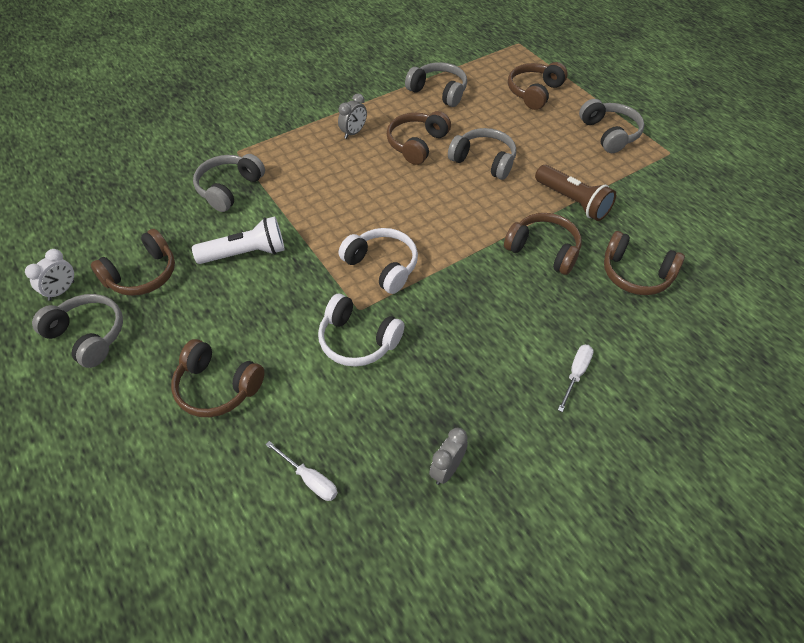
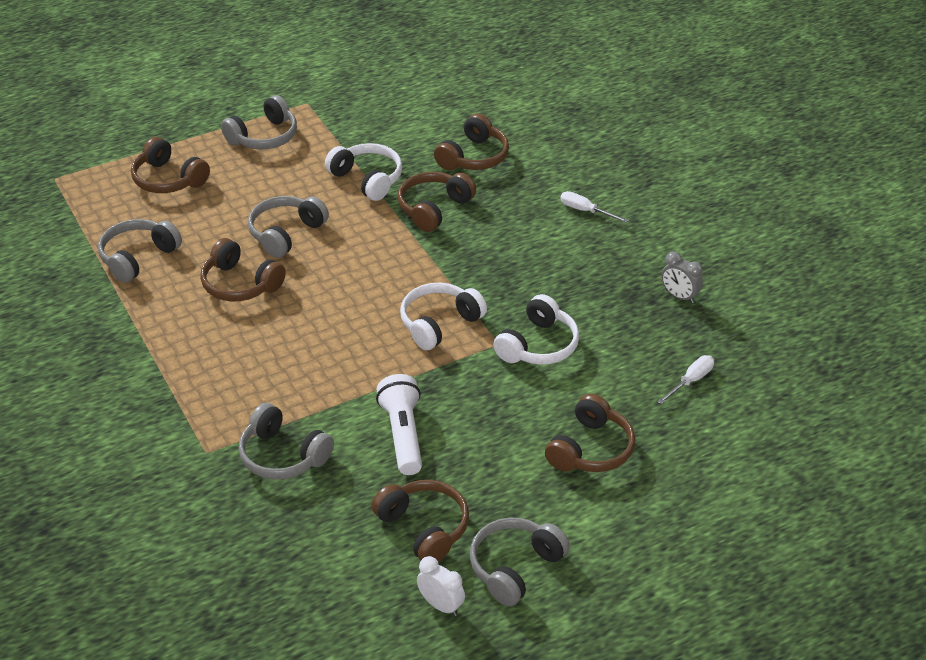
camera: 85 degrees left, 10 degrees down
(353, 133) = (200, 338): grey clock -> none
(573, 201) = (367, 179): brown flashlight -> white headphones
(609, 134) = (264, 137): grey headphones -> grey headphones turned 150 degrees clockwise

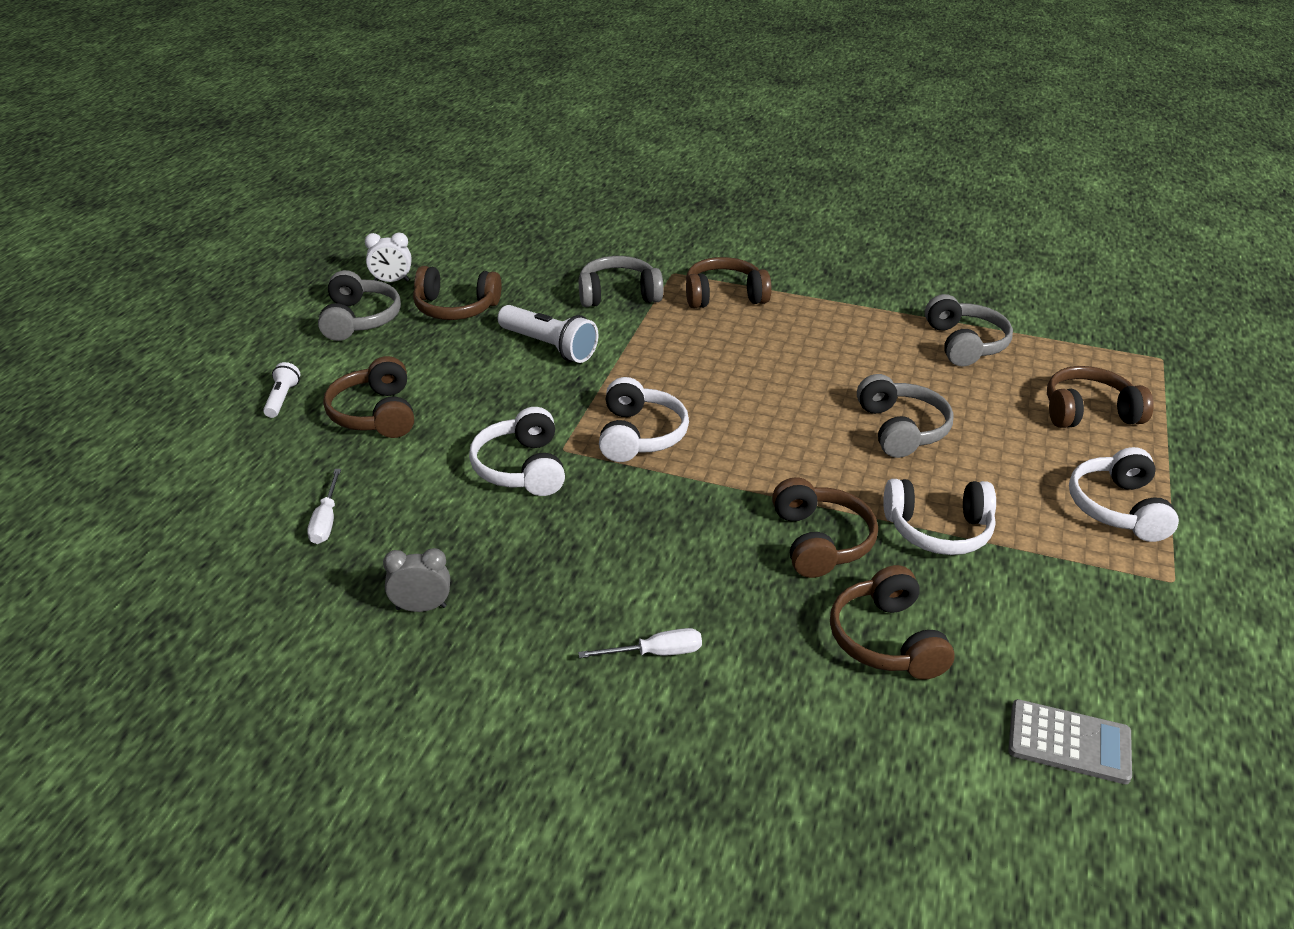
camera: 135 degrees right, 5 degrees down
(240, 284) = (853, 370): brown headphones -> brown headphones (724, 296)
(264, 137) = (1117, 508): grey headphones -> white headphones
(462, 92) = (1069, 742): none -> grey calculator
(646, 508) = (282, 399): none -> white flashlight

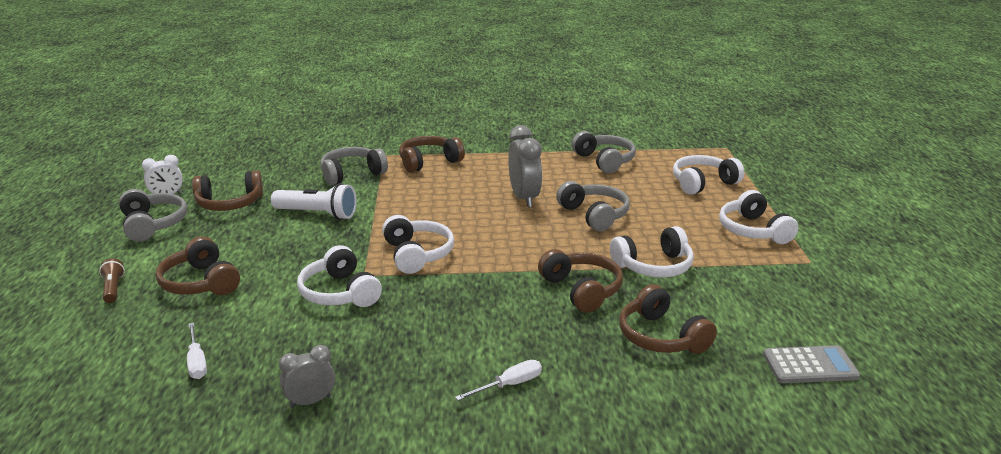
camera: 20 degrees left, 10 degrees down
(282, 399) = (113, 288): white flashlight -> brown flashlight
(820, 380) = (524, 198): none -> grey clock
(1088, 412) = (703, 183): brown headphones -> white headphones

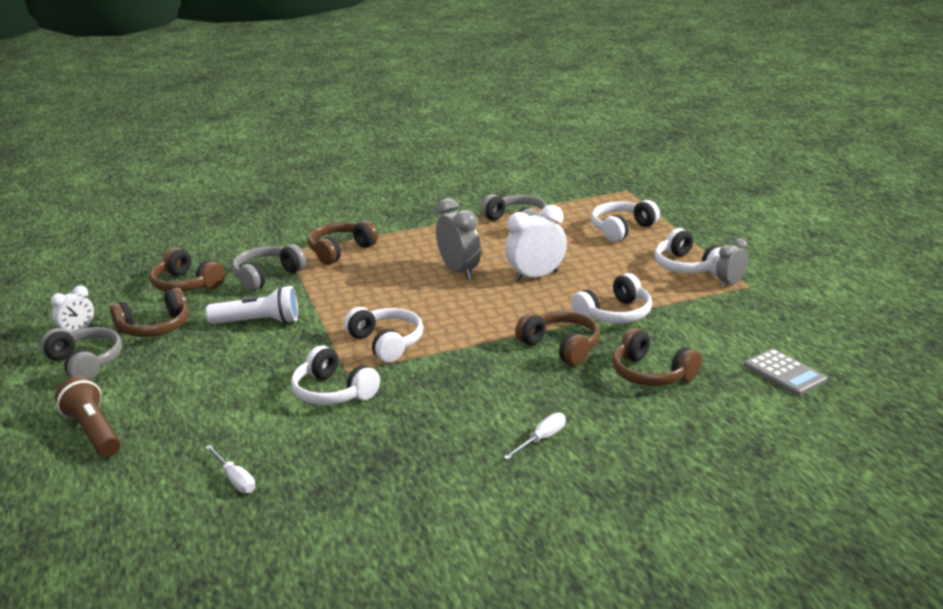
camera: 15 degrees left, 0 degrees up
(113, 288) = (93, 432): brown flashlight -> brown flashlight, size x1.81
(200, 283) = (183, 409): brown headphones -> brown headphones (186, 284)
(310, 401) = (370, 489): grey clock -> grey clock (730, 283)
(594, 215) = (536, 276): grey headphones -> white clock
(810, 365) = (784, 373): grey calculator -> grey calculator turned 75 degrees clockwise

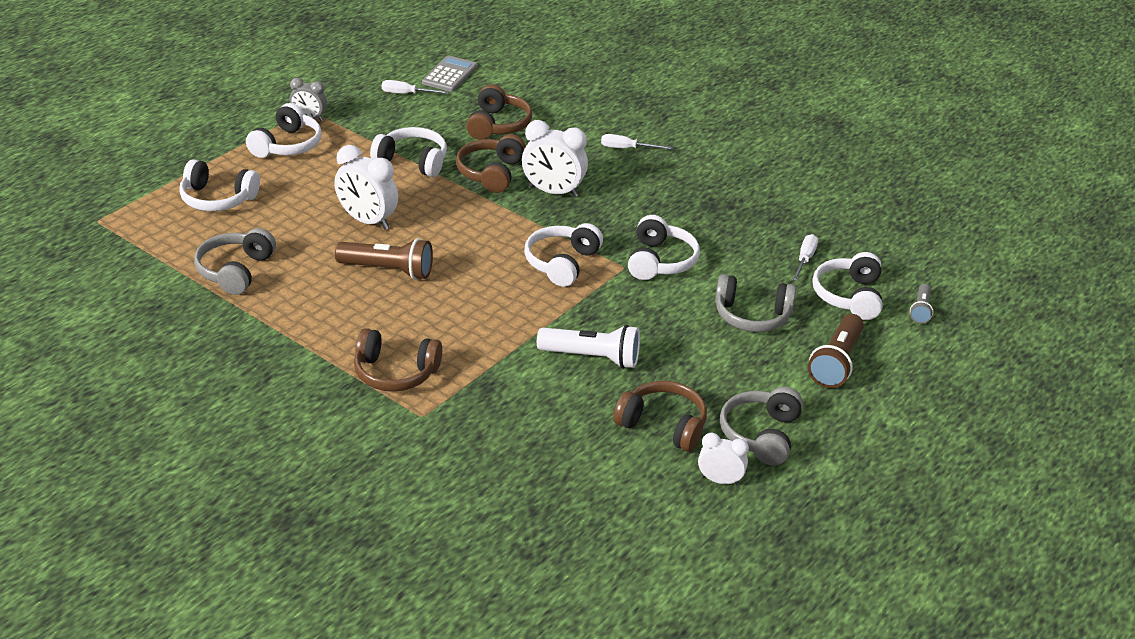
camera: 125 degrees left, 10 degrees up
(74, 520) = (921, 310): none -> grey flashlight
(152, 482) = (849, 296): none -> white headphones
(186, 284) = (562, 456): brown headphones -> none
(258, 322) = (592, 358): white flashlight -> white flashlight turned 135 degrees clockwise
(267, 276) = (496, 401): grey headphones -> grey headphones (752, 316)
(459, 271) = (388, 270): grey clock -> brown flashlight
(499, 370) = (553, 192): none -> white clock
(753, 339) = (406, 94): none -> white screwdriver

